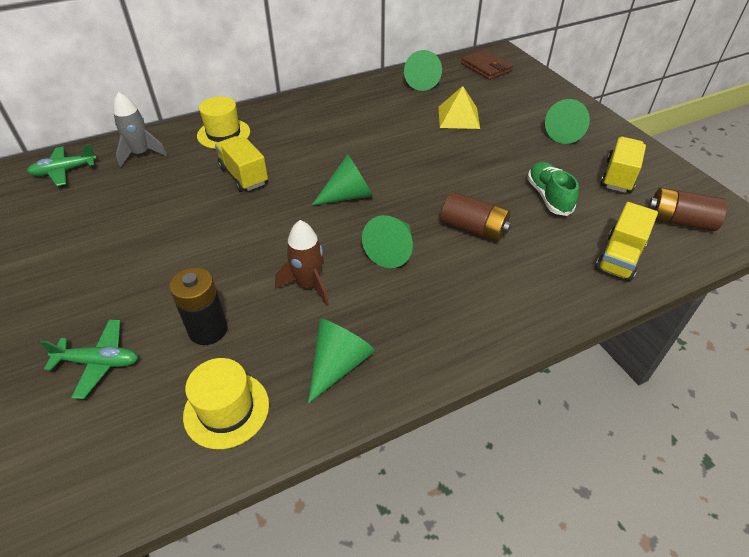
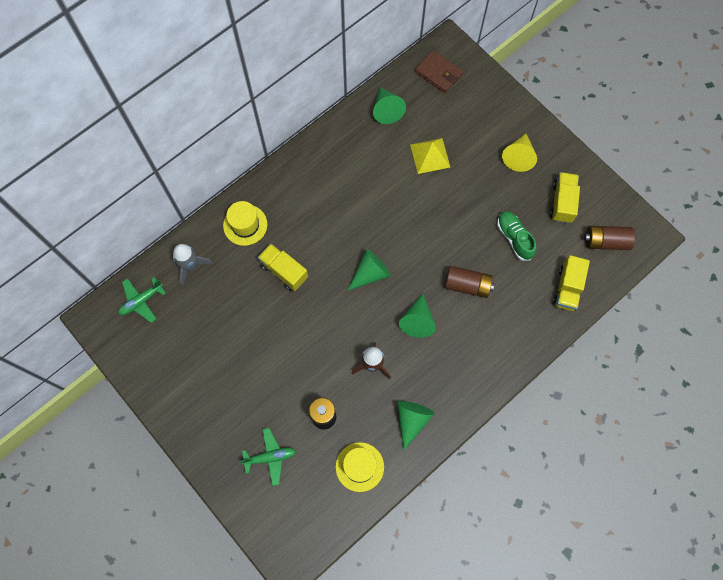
camera: 15 degrees left, 25 degrees up
(565, 133) = (518, 157): green cone -> yellow cone

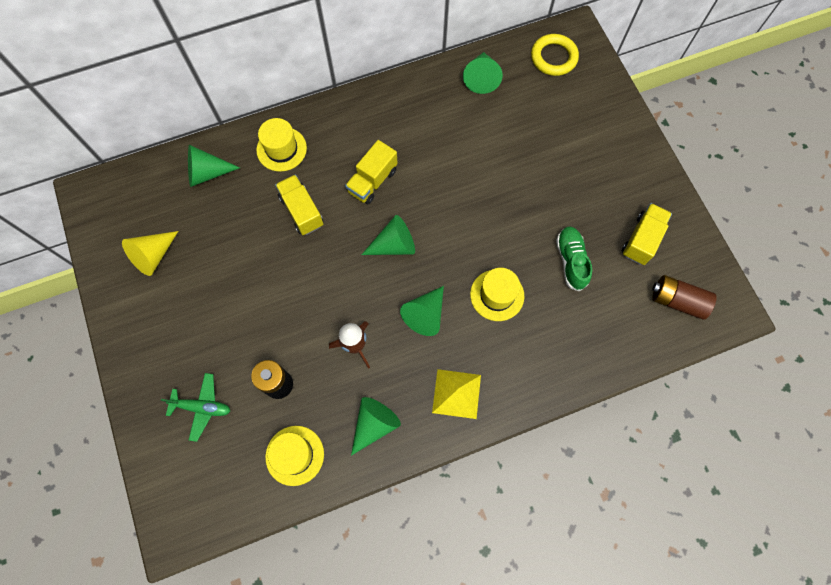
camera: 20 degrees right, 0 degrees up
(141, 301) = (141, 192): green plane -> none
(191, 266) = (207, 173): grey rocket -> green cone
(430, 155) = (510, 140): yellow pyramid -> yellow pyramid (456, 393)
(438, 73) = (553, 57): brown wallet -> yellow ring
(467, 285) = (497, 295): brown battery -> yellow hat
(518, 157) = (609, 173): yellow cone -> yellow cone (153, 256)
(567, 289) = (612, 338): yellow truck -> yellow truck (372, 181)

